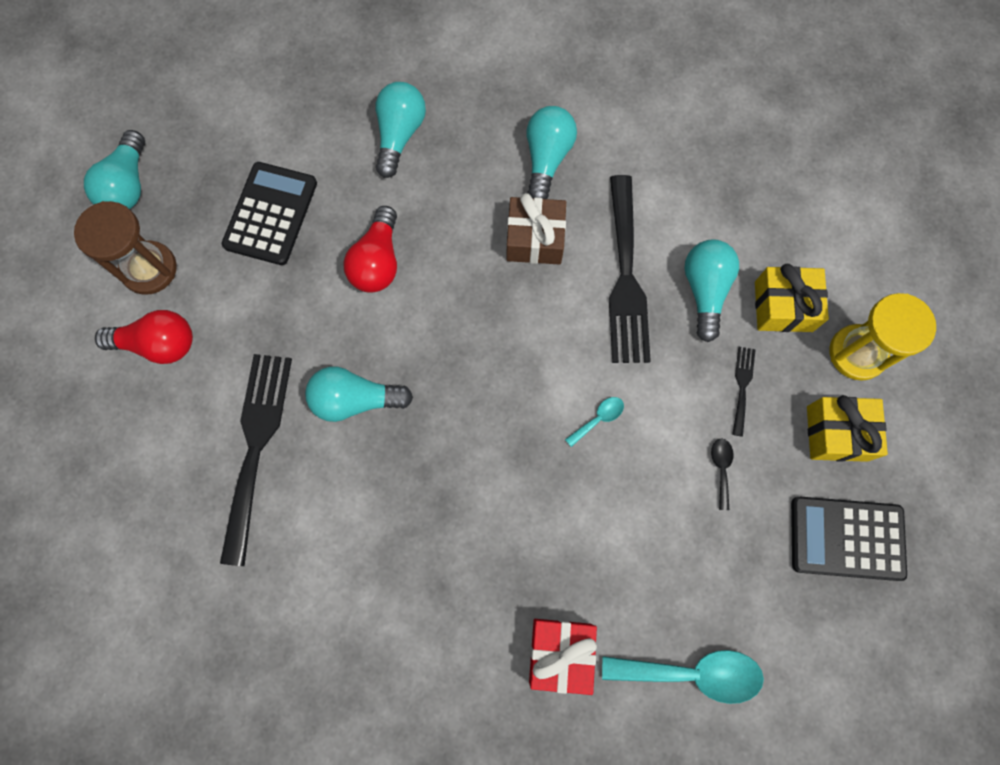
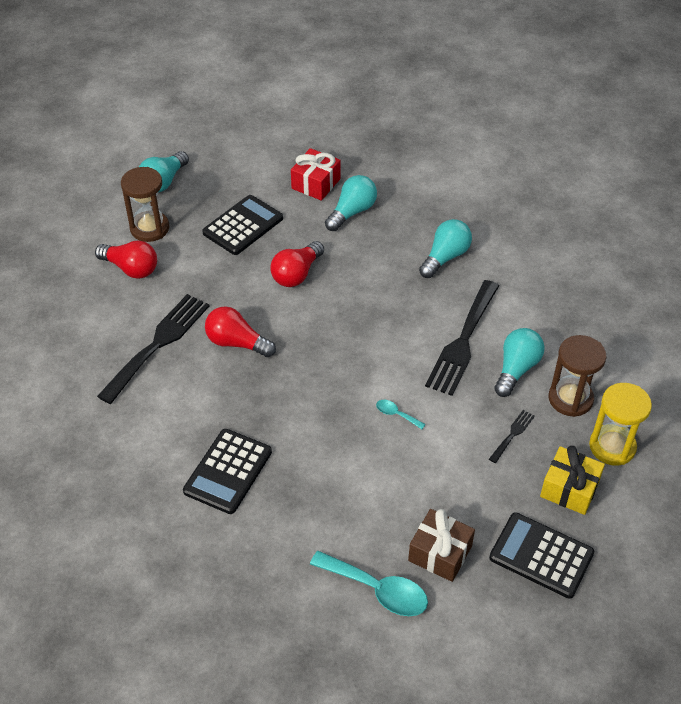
camera: 25 degrees right, 25 degrees down
(355, 400) = (237, 343): turquoise light bulb -> red light bulb
(440, 594) = (228, 471): none -> black calculator
(535, 239) = (411, 298): brown gift -> brown gift (440, 553)
(560, 653) = (289, 539): red gift -> red gift (316, 184)
(598, 419) = (396, 414): turquoise spoon -> turquoise spoon turned 135 degrees counterclockwise
(721, 469) = (469, 477): black spoon -> none
(783, 306) = (570, 399): yellow gift -> brown hourglass

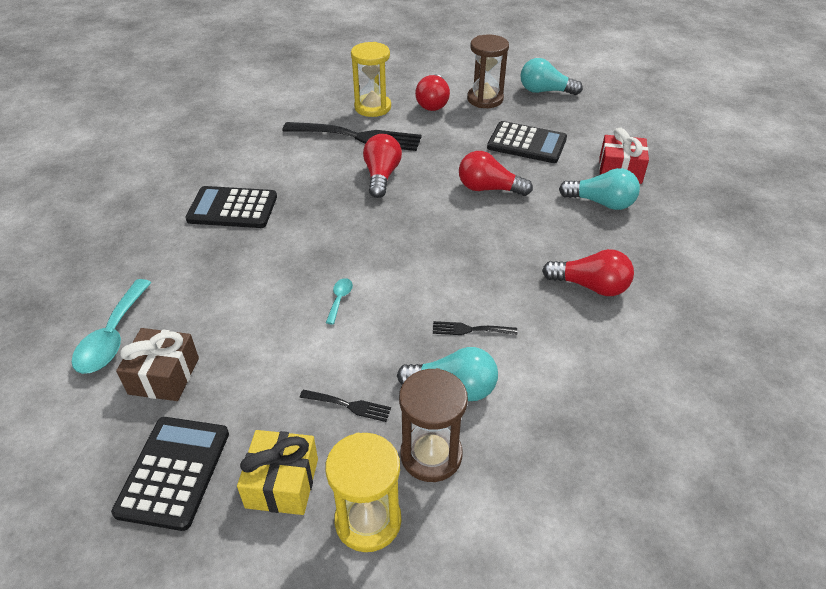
camera: 70 degrees right, 5 degrees down
(108, 318) = (372, 107): none -> yellow hourglass
(445, 257) = (590, 286): turquoise light bulb -> red light bulb
(463, 341) = (470, 329): black fork -> black fork, size x0.45

